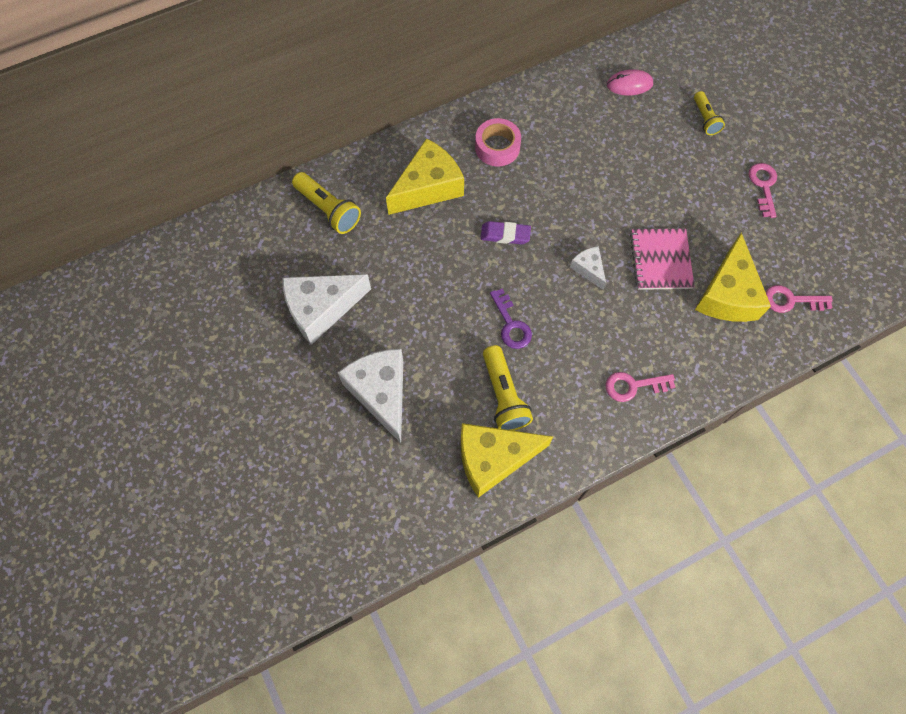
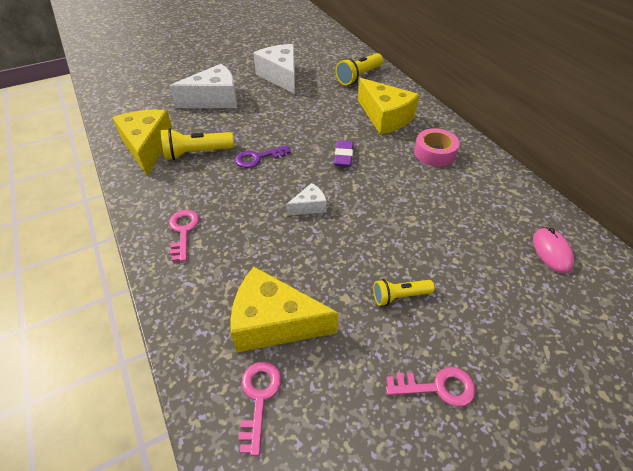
camera: 90 degrees right, 20 degrees down
(661, 260) = (319, 263): pink notebook -> none
(705, 119) = (530, 325): yellow flashlight -> yellow flashlight (399, 296)

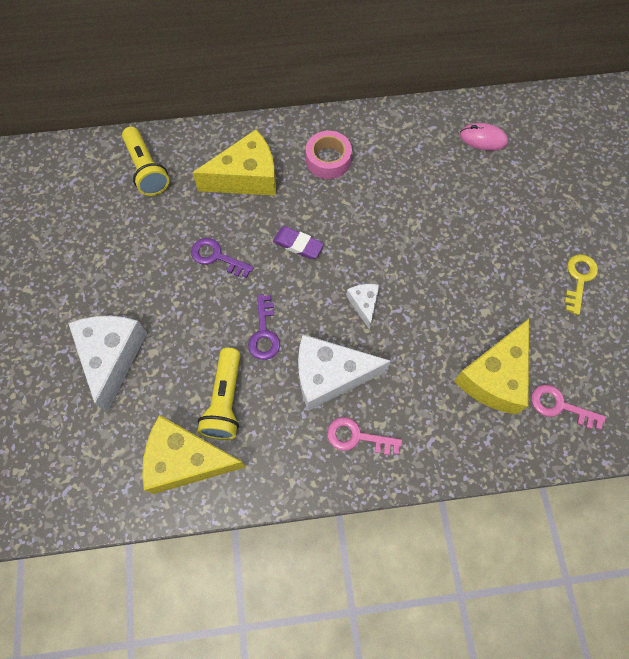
camera: 70 degrees left, 20 degrees up
(281, 76) = (96, 259): white cheese -> white cheese (330, 376)
(309, 121) = (217, 257): none -> purple key
(399, 296) = (495, 269): yellow flashlight -> none
(437, 387) = (579, 279): pink key -> yellow key

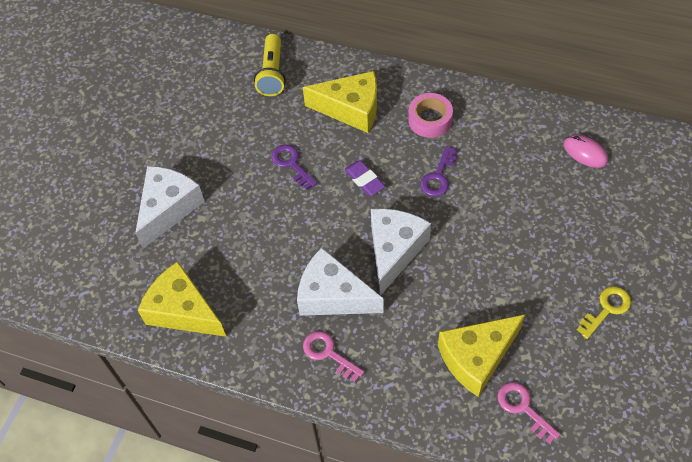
camera: 30 degrees right, 10 degrees down
(225, 400) = (237, 279): yellow flashlight -> none
(264, 333) = (297, 239): purple key -> purple key (438, 176)
(364, 304) = (394, 251): white cheese -> white cheese, size x2.00

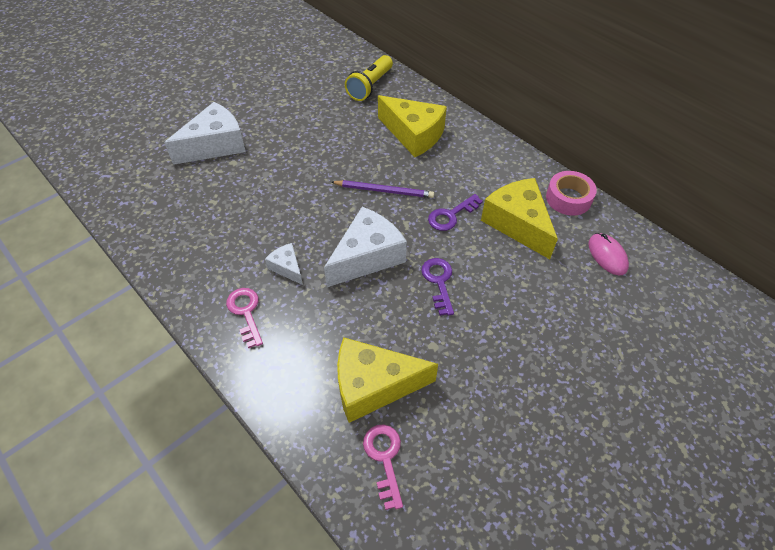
camera: 25 degrees right, 5 degrees down
(183, 311) = (162, 222): yellow cheese -> yellow cheese (517, 224)
(291, 164) = (334, 154): purple key -> purple key (439, 282)
(333, 296) = (287, 268): white cheese -> white cheese, size x0.50
(364, 180) = (384, 191): purple eraser -> purple pencil
(430, 120) = (475, 169): pink tape -> pink tape (568, 198)
(606, 309) = (537, 408): yellow key -> none

